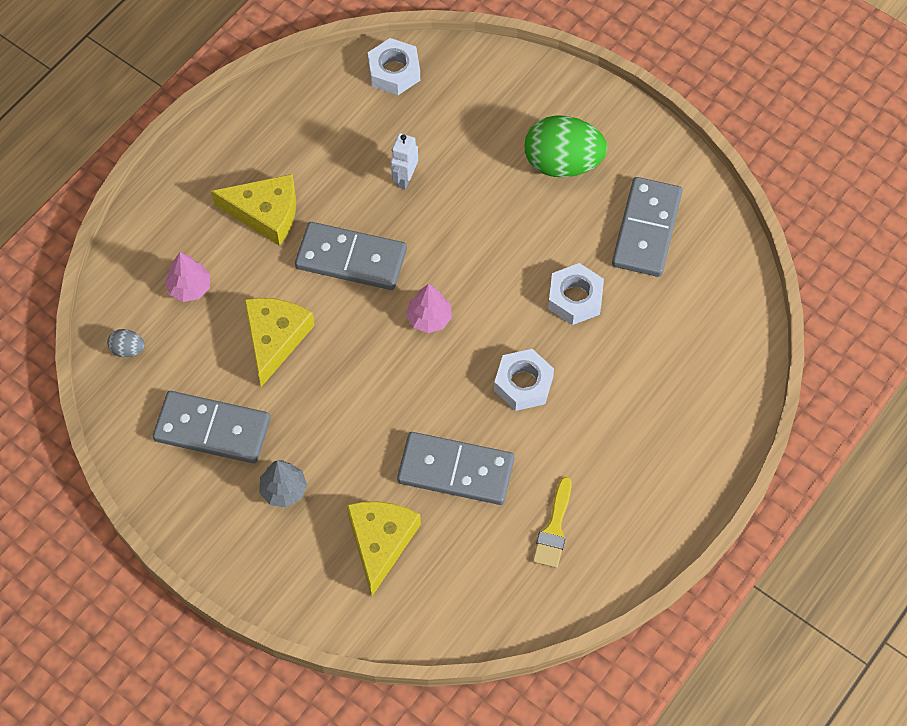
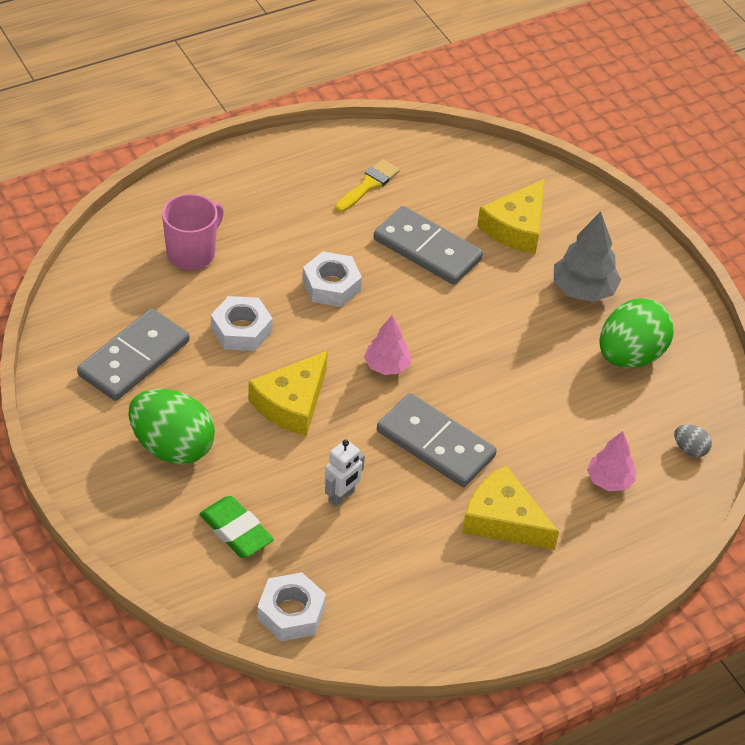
camera: 160 degrees left, 15 degrees down
(212, 429) = (630, 356): grey domino -> green egg
(275, 338) = (542, 405): yellow cheese -> yellow cheese (292, 403)
(283, 490) = (583, 290): grey tree -> grey tree, size x1.51
(470, 116) = (236, 531): none -> green eraser
(670, 362) = (192, 253): none -> pink mug

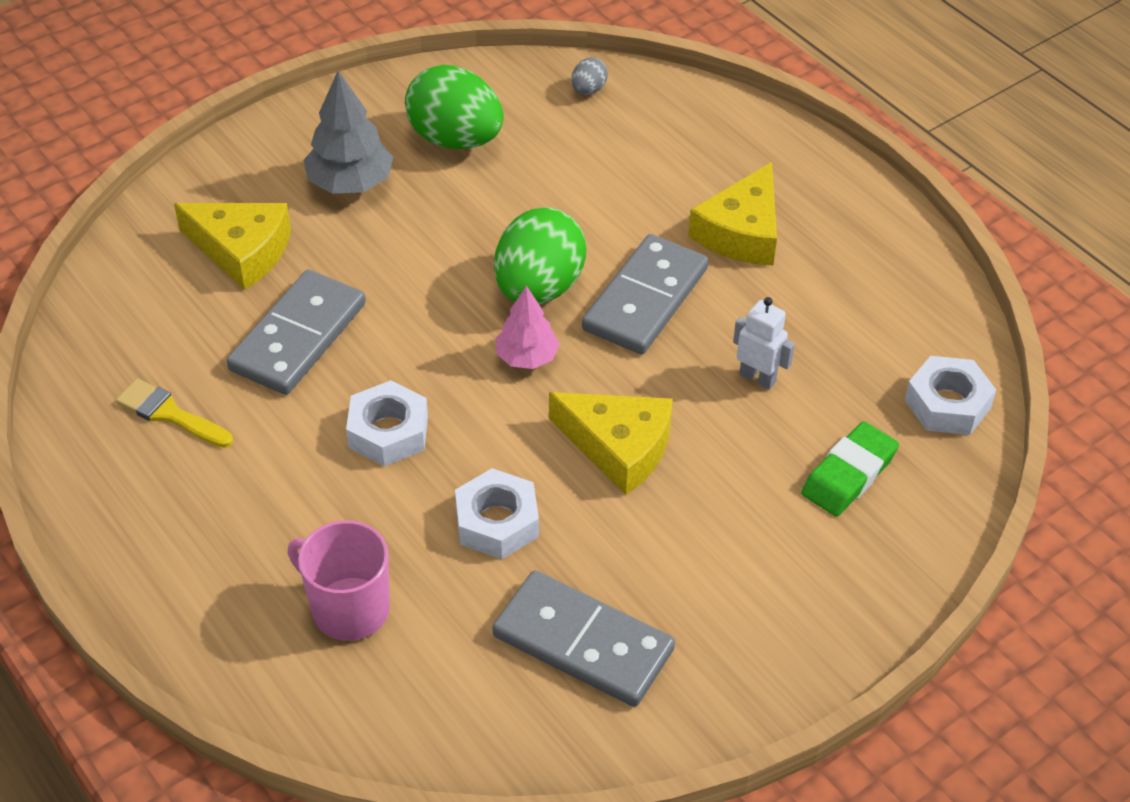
camera: 95 degrees left, 0 degrees up
(172, 447) = (734, 566): green egg -> green egg (539, 288)
(609, 480) = (654, 150): pink tree -> none

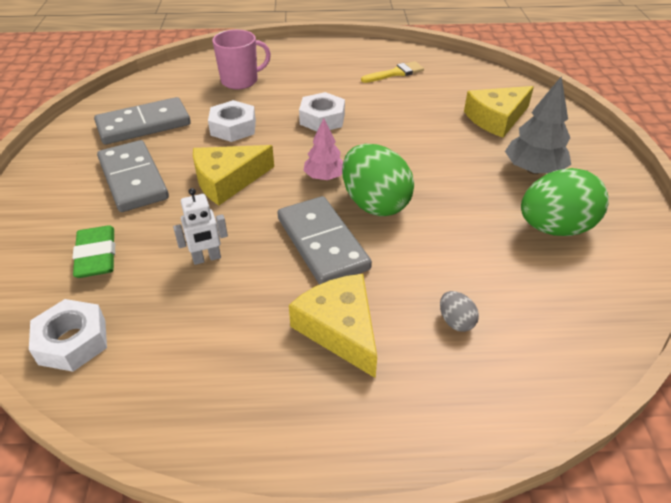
camera: 125 degrees right, 5 degrees down
(298, 337) = (414, 115): grey domino -> grey domino (133, 179)
(588, 90) = (584, 328): grey egg -> grey egg (456, 321)

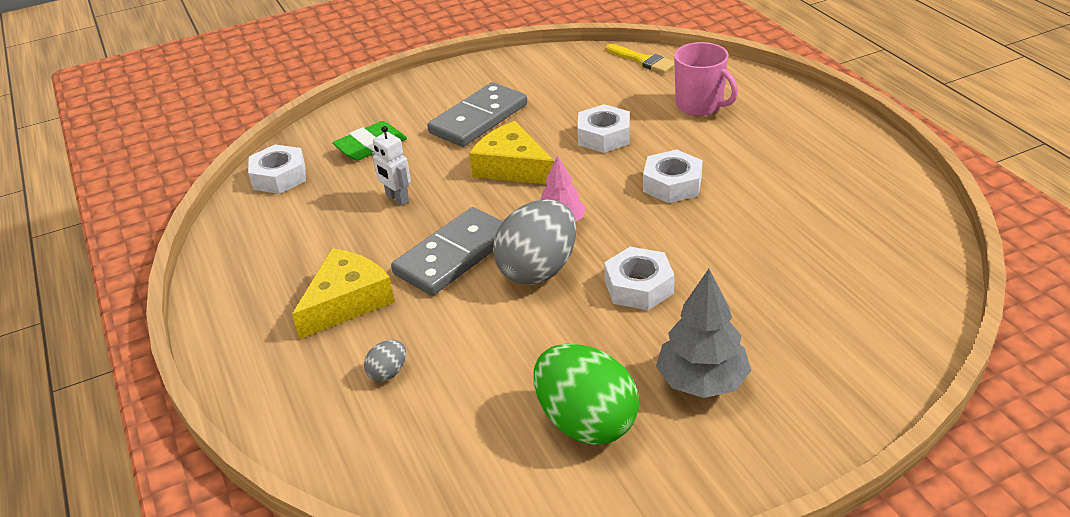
camera: 70 degrees right, 5 degrees down
(143, 124) = (565, 87): grey domino -> none
(375, 204) = (538, 270): green egg -> grey egg
(395, 73) = (839, 204): yellow brush -> yellow brush (643, 60)
(425, 165) = (638, 286): none -> white nut
(496, 119) = (805, 322): yellow cheese -> none

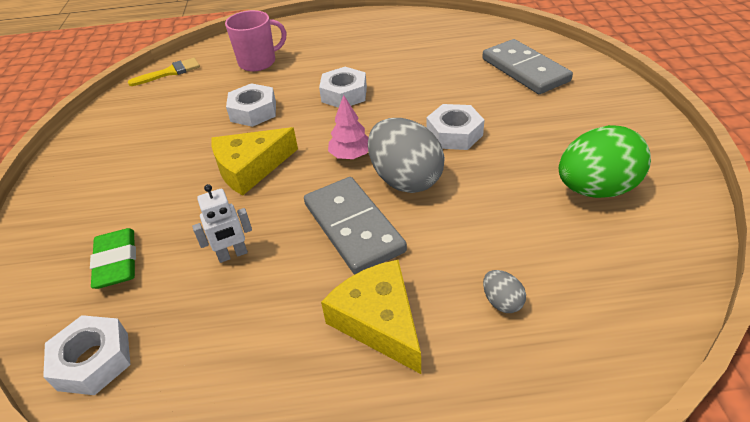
camera: 70 degrees left, 5 degrees up
(479, 119) = (153, 175): grey domino -> grey domino (525, 70)
(702, 381) = (566, 129): grey tree -> none

